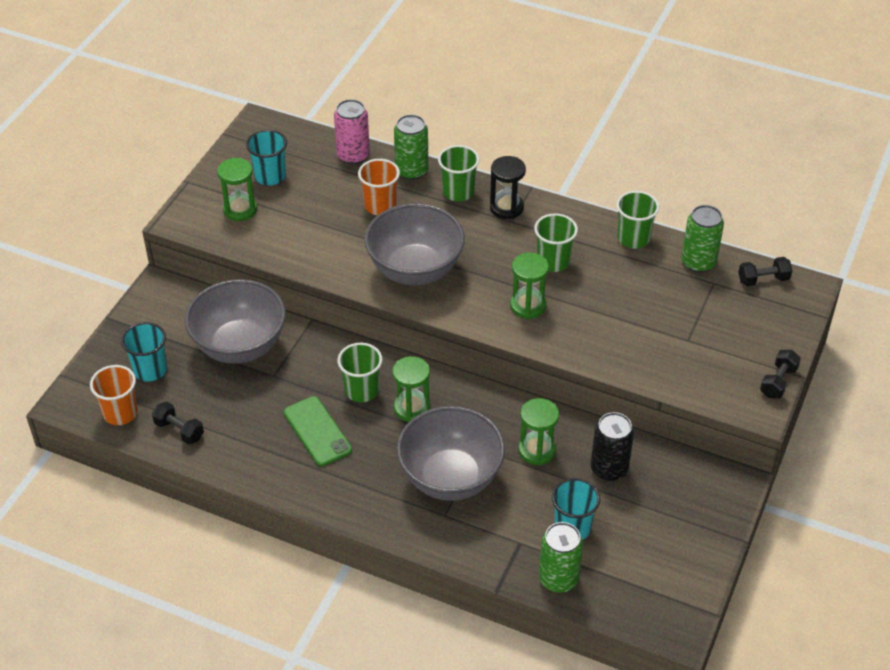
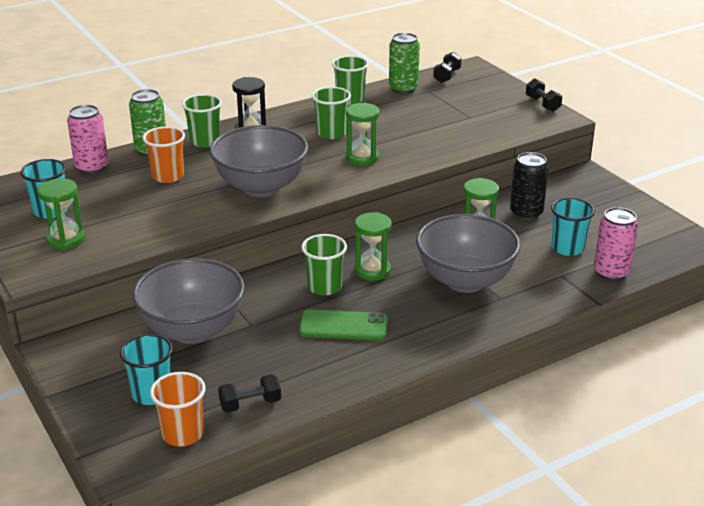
camera: 55 degrees left, 15 degrees down
(558, 579) = (611, 272): green can -> pink can

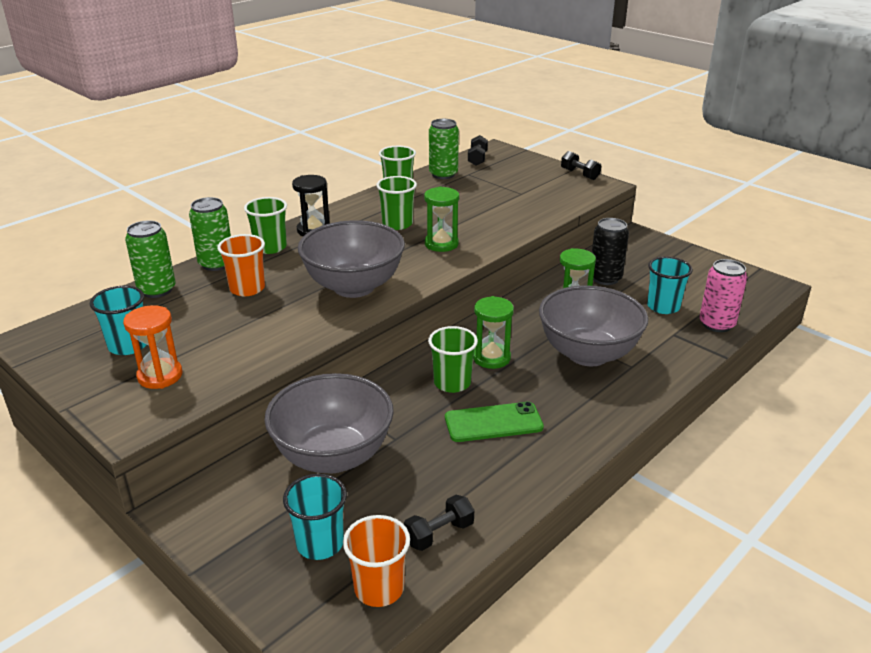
camera: 15 degrees left, 0 degrees up
(66, 239) = (160, 376): green hourglass -> orange hourglass
(92, 167) = (157, 290): pink can -> green can

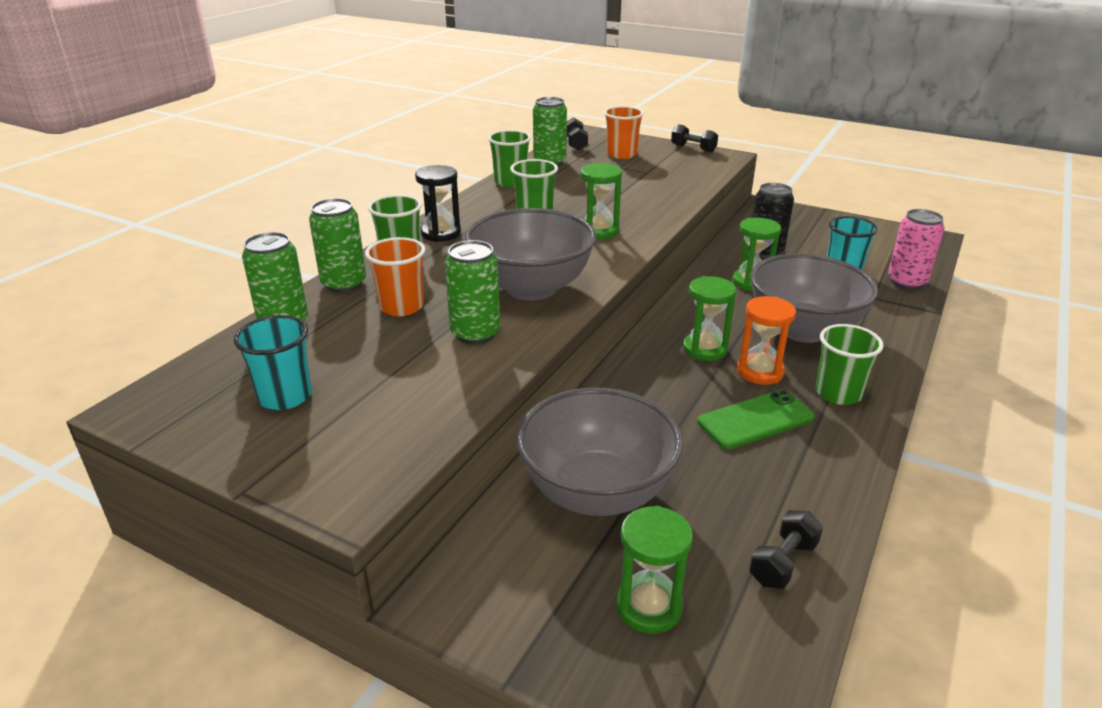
camera: 15 degrees left, 0 degrees up
(160, 376) = (352, 428): orange hourglass -> orange hourglass (760, 372)
(288, 318) = (475, 333): none -> green can
(320, 543) = (649, 607): turquoise cup -> green hourglass
(379, 588) = (758, 649): orange cup -> orange cup (621, 154)
(452, 383) = (680, 383): green cup -> green cup (838, 393)

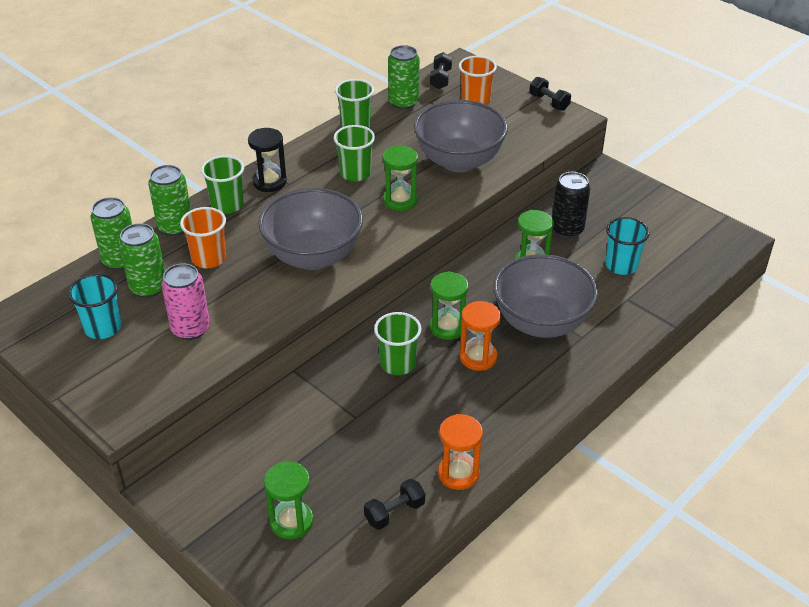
camera: 15 degrees right, 10 degrees up
(475, 333) = (251, 295): green can -> green can (148, 287)
(596, 493) = (299, 435): grey bowl -> grey bowl (459, 161)
(755, 420) = (446, 400): green phone -> none
(829, 498) = (458, 473): none -> orange hourglass
(838, 393) = (527, 389): green cup -> green cup (398, 364)
(906, 282) = (671, 287): pink can -> pink can (190, 329)

